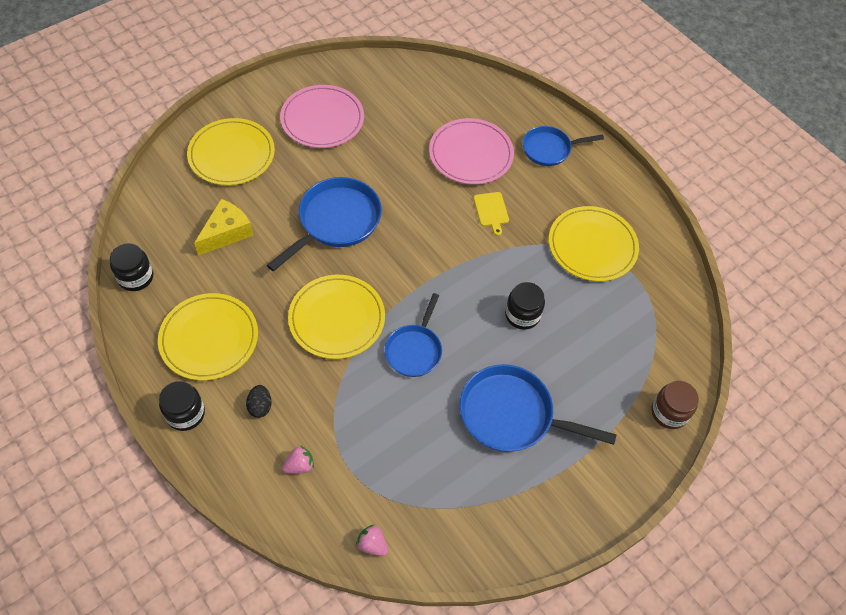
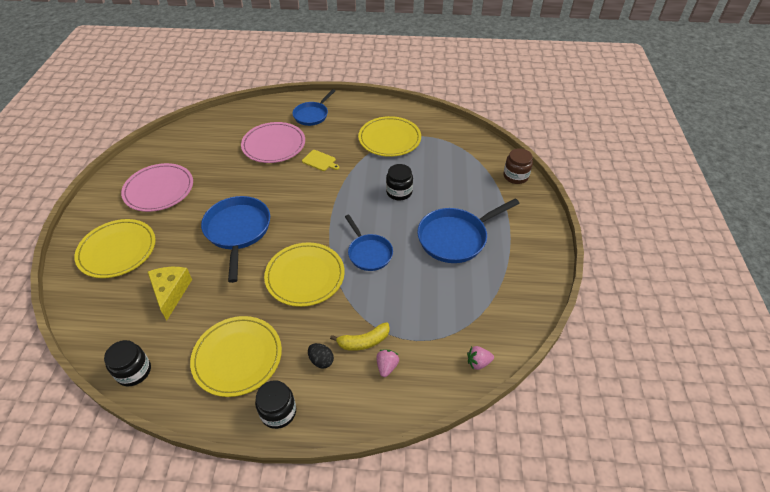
camera: 45 degrees left, 10 degrees down
(309, 426) = (364, 341): none -> yellow banana

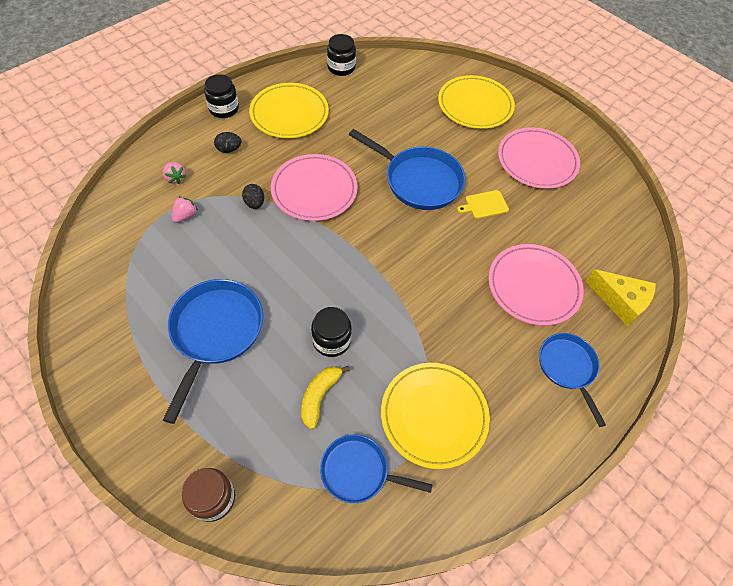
camera: 130 degrees right, 10 degrees up
(171, 292) = (392, 111): yellow cheese -> yellow cheese (620, 301)
(305, 276) = (314, 190): yellow plate -> pink plate
(320, 161) = (461, 308): yellow cutting board -> yellow cutting board (484, 205)
(353, 297) = (254, 203): none -> black egg
(364, 341) = (210, 181): yellow banana -> yellow banana (319, 396)
(368, 253) = (285, 249): blue pan -> blue pan (359, 471)
(478, 362) = (101, 230): pink strawberry -> pink strawberry (185, 216)

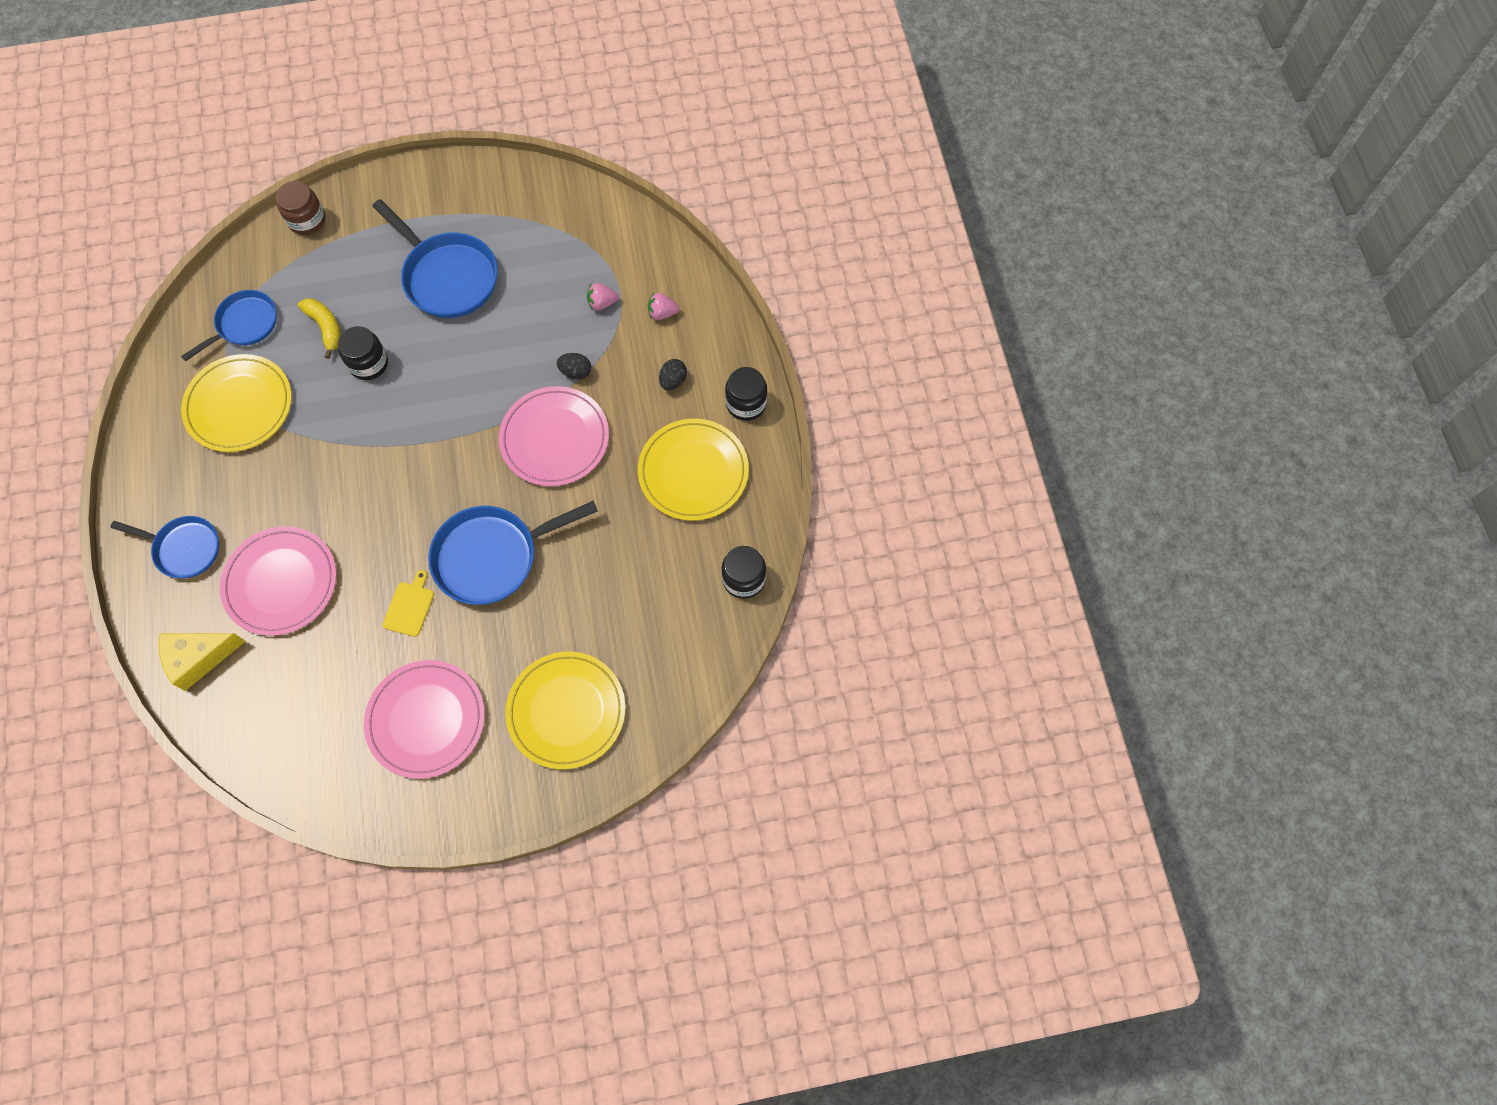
camera: 125 degrees right, 10 degrees up
(185, 216) = (602, 303): pink strawberry -> pink strawberry turned 105 degrees clockwise

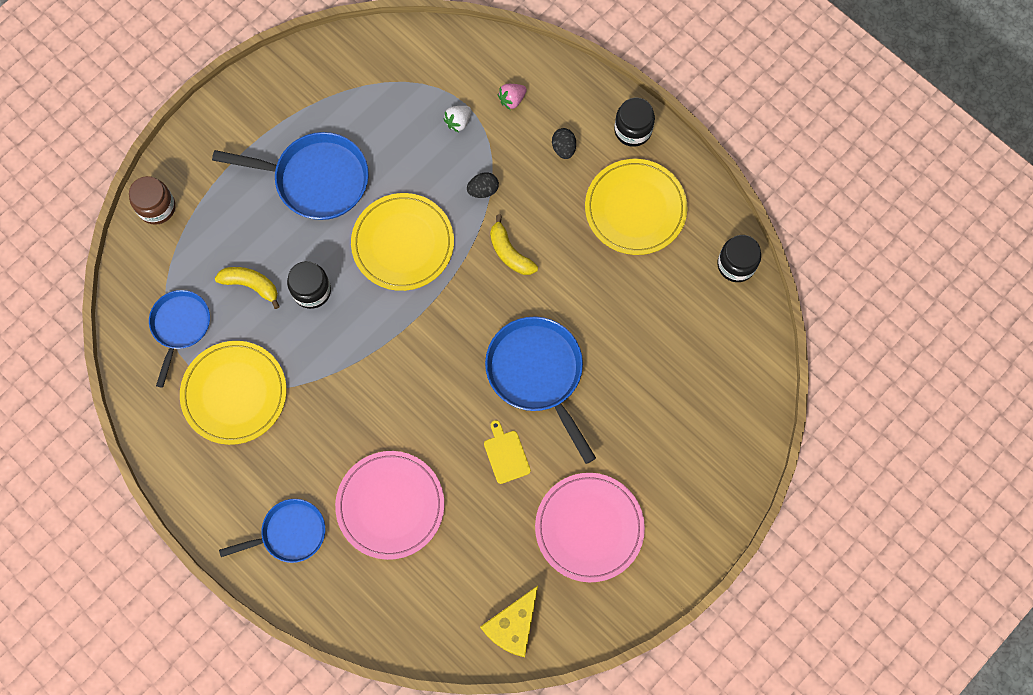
camera: 35 degrees left, 5 degrees up
(199, 658) = (376, 606): yellow cheese -> yellow cheese (513, 626)
(493, 556) = (537, 374): blue pan -> blue pan turned 120 degrees clockwise
(555, 438) = (509, 253): pink plate -> yellow banana
(566, 711) = (686, 449): yellow plate -> yellow plate (403, 243)
(602, 303) = (458, 122): pink strawberry -> white strawberry

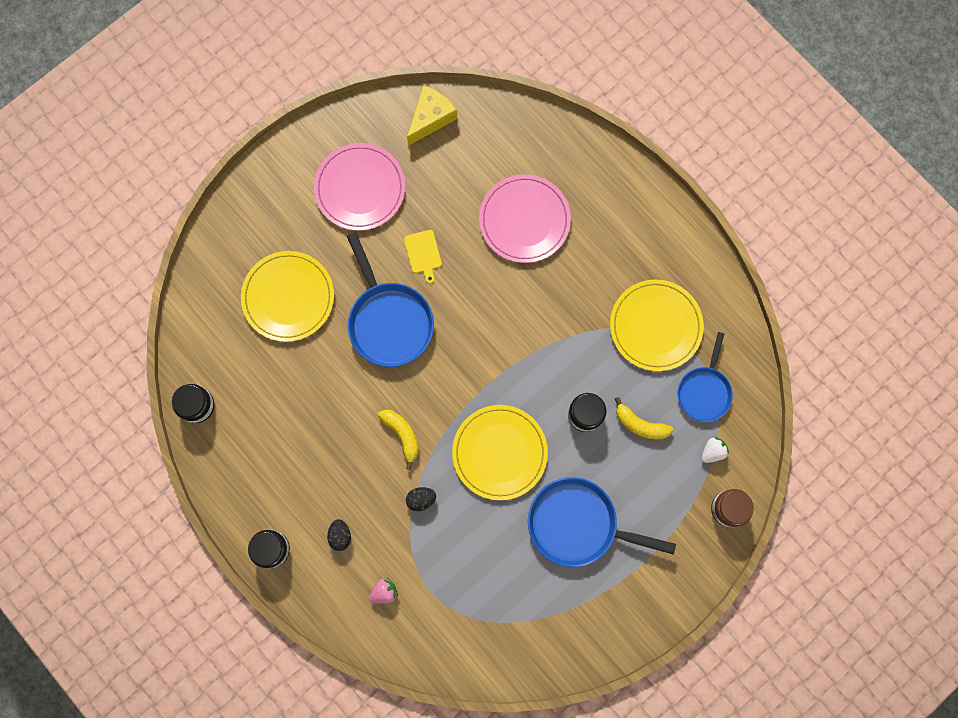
camera: 175 degrees left, 5 degrees up
(289, 533) = (609, 205): blue pan -> none
(458, 122) = (438, 572): white strawberry -> white strawberry (712, 451)
(635, 208) = (281, 468): yellow plate -> yellow plate (288, 297)

